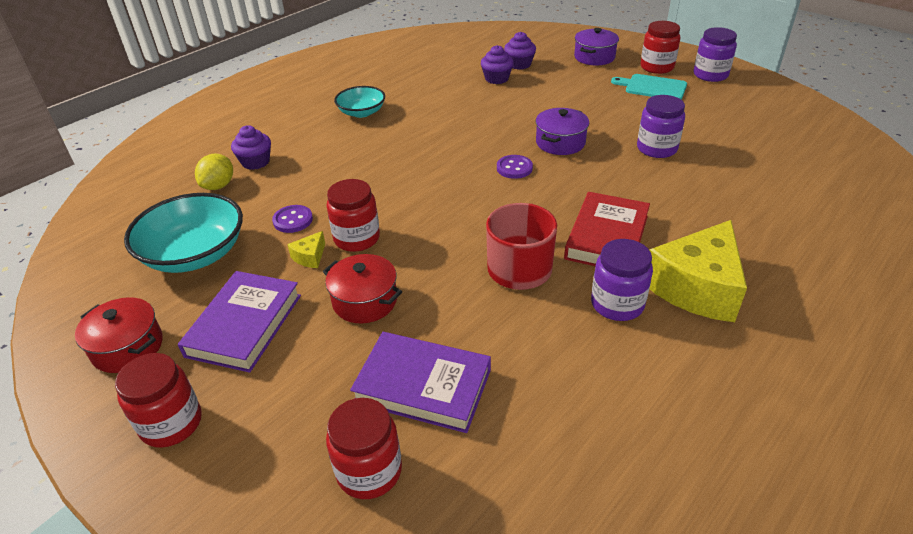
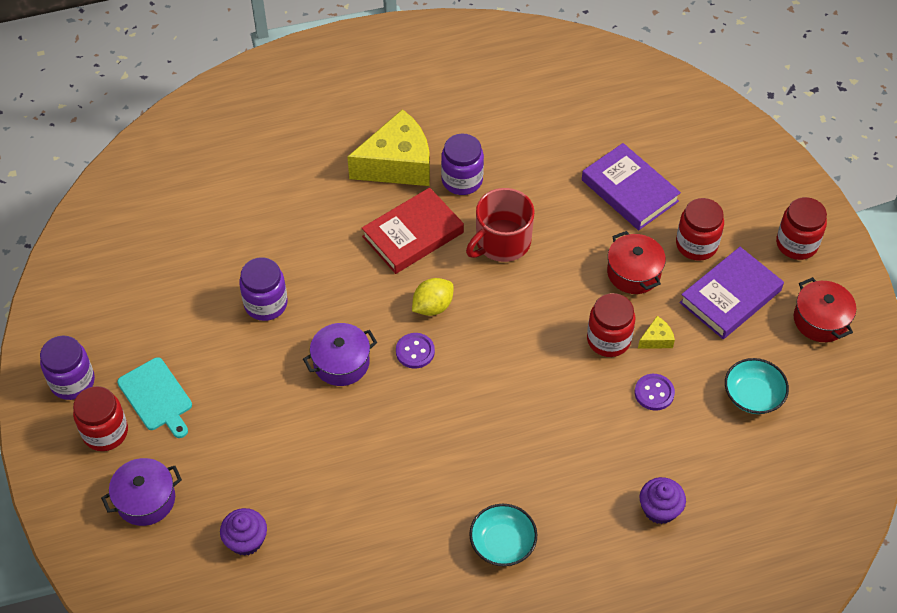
camera: 150 degrees left, 15 degrees up
(195, 254) = (753, 395): turquoise bowl -> turquoise bowl, size x0.60
(219, 186) = (709, 487): yellow lemon -> yellow lemon (432, 306)
(369, 471) = (687, 159): red jar -> red jar (696, 244)
(496, 79) = (300, 523): purple cupcake -> none

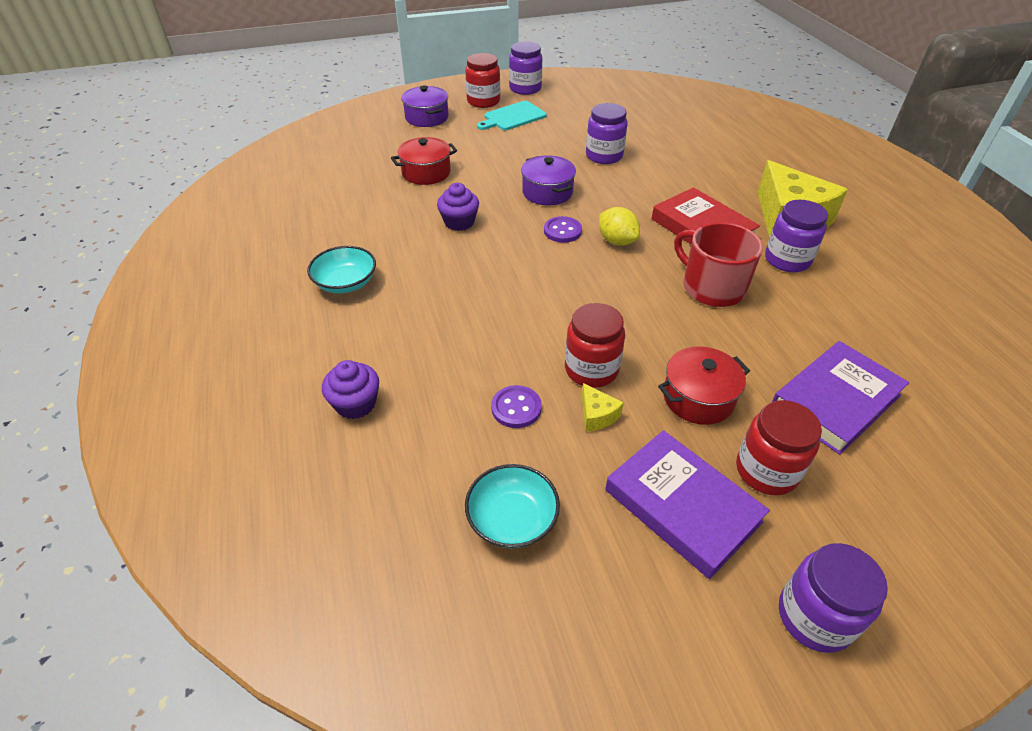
camera: 90 degrees right, 10 degrees down
(246, 540) = (384, 155): purple cupcake -> purple cupcake (459, 222)
(796, 244) = (814, 617): red jar -> purple jar
(820, 320) = (660, 637): red pot -> red pot (426, 172)

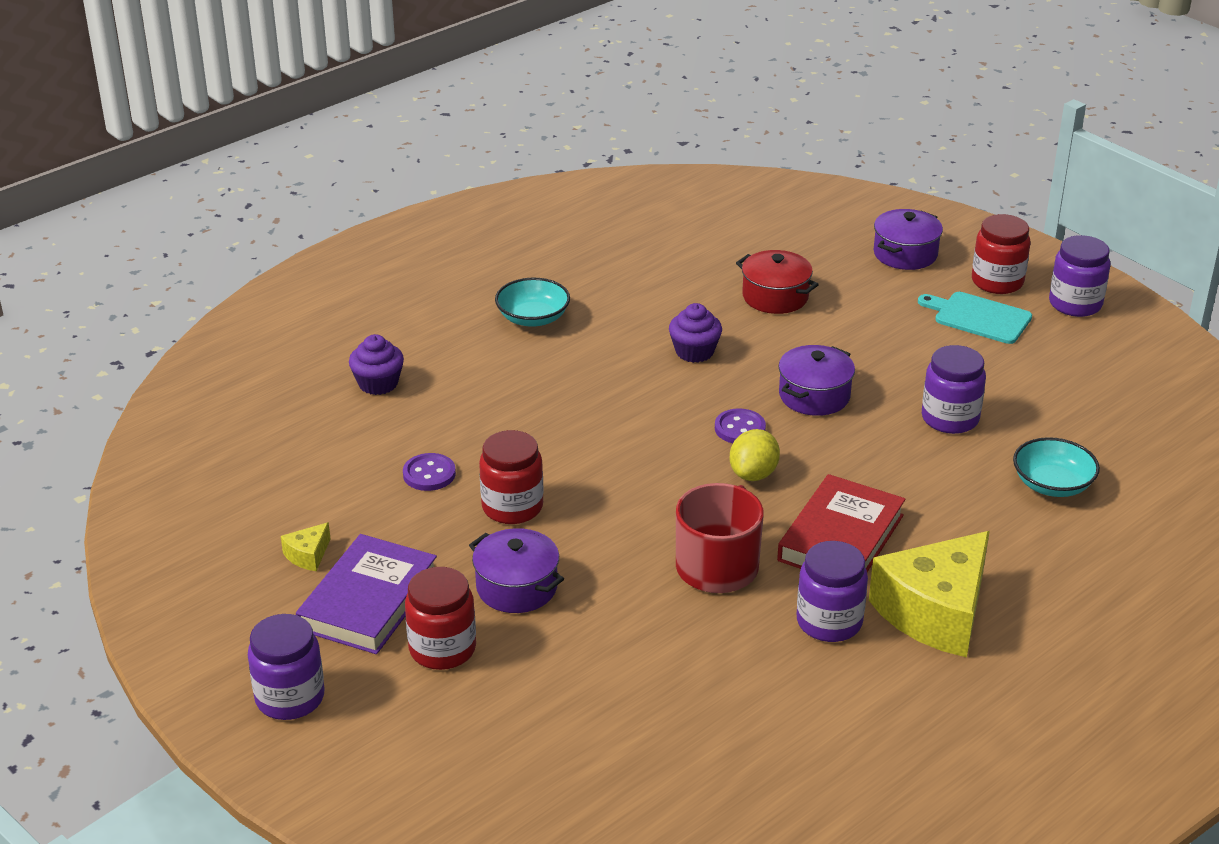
camera: 65 degrees right, 10 degrees down
(512, 519) = (302, 507): turquoise bowl -> turquoise bowl (1052, 484)
(597, 415) = (450, 525): yellow cheese -> yellow cheese (308, 555)
(698, 398) = (517, 587): red pot -> purple pot
(835, 401) = (577, 689): purple book -> none

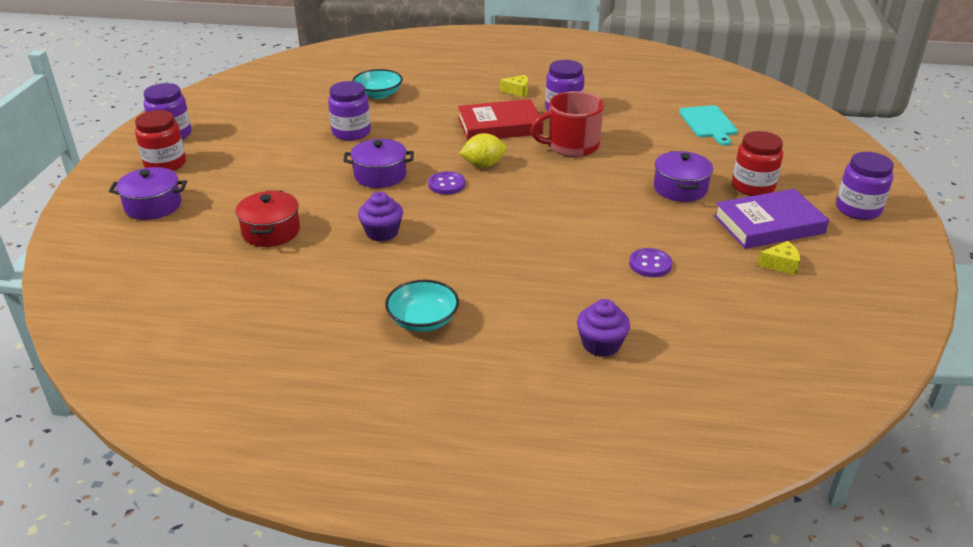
camera: 130 degrees left, 0 degrees up
(512, 507) = (628, 221): red jar -> none
(935, 612) = (517, 91): yellow cheese -> yellow cheese, size x0.40
(979, 317) = (222, 156): turquoise cutting board -> turquoise cutting board (708, 123)

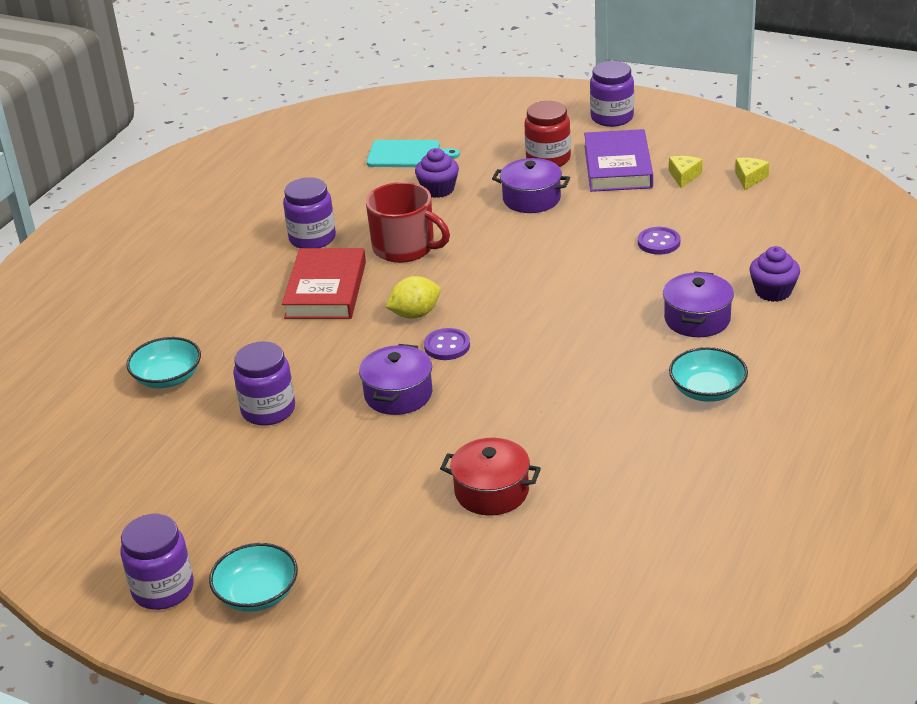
camera: 70 degrees left, 0 degrees up
(153, 206) = (376, 602): purple pot -> purple pot (697, 319)
(165, 164) = (257, 594): red jar -> turquoise bowl
(382, 232) = (531, 403): purple cupcake -> purple cupcake (438, 189)
(483, 165) = (415, 314): yellow lemon -> yellow lemon turned 60 degrees clockwise
(517, 91) = (241, 264): yellow cheese -> yellow cheese (749, 178)
(571, 146) = (405, 247): red mug -> red mug turned 60 degrees counterclockwise

